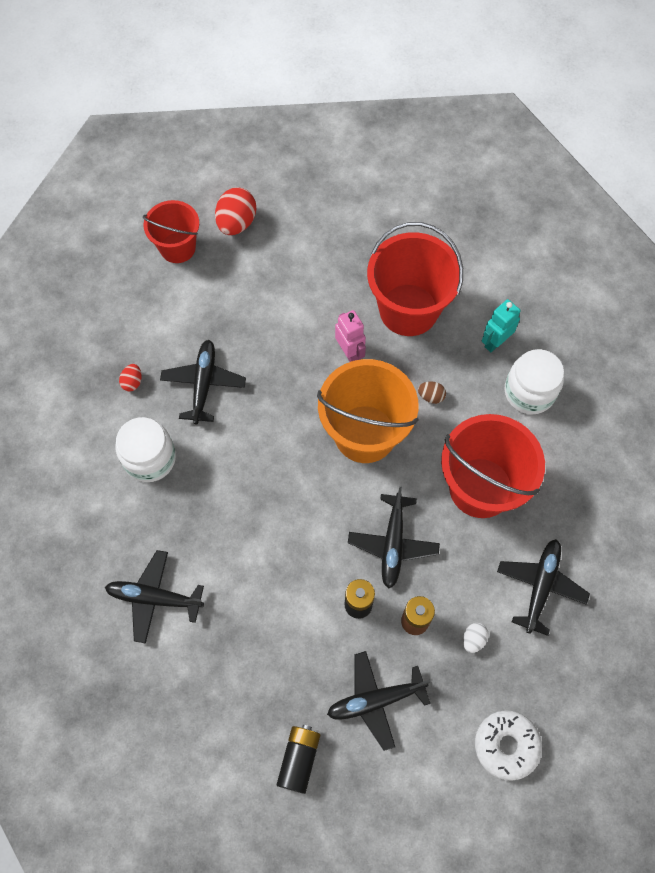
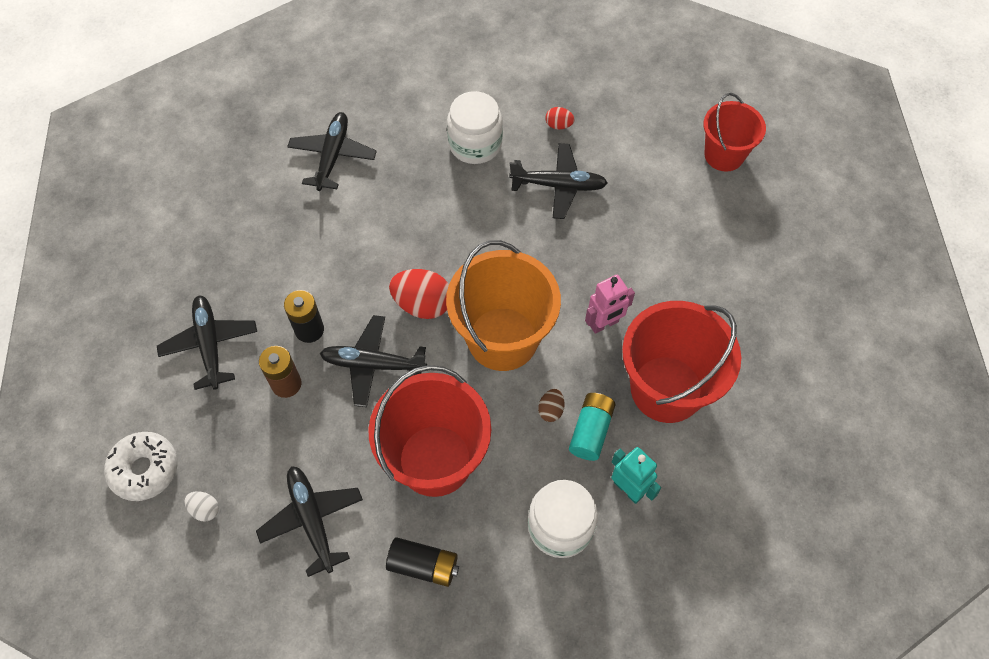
camera: 90 degrees right, 5 degrees down
(236, 223) = (764, 209): red egg -> red egg (422, 304)
(299, 759) = (165, 277): black battery -> black battery (423, 565)
(448, 367) = (591, 431): none -> turquoise battery
(473, 639) = (260, 442): white egg -> white egg (205, 509)
(540, 586) = (312, 520): black plane -> black plane turned 135 degrees counterclockwise

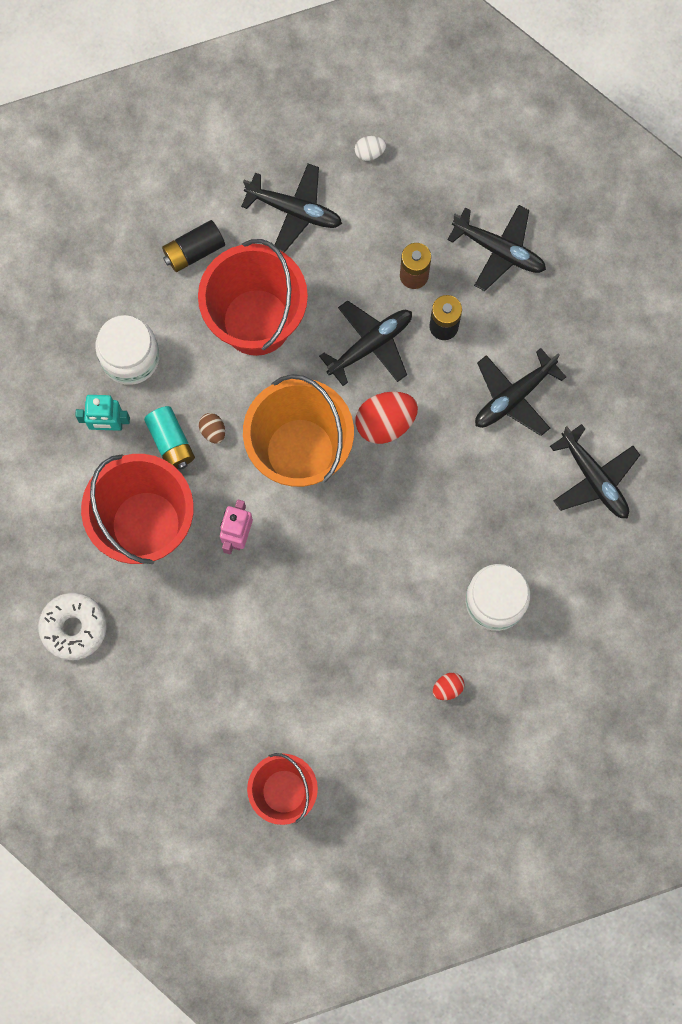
camera: 135 degrees right, 15 degrees up
(145, 469) = (438, 137): white donut -> white donut (74, 627)
(559, 186) = (389, 626): black plane -> black plane (513, 397)

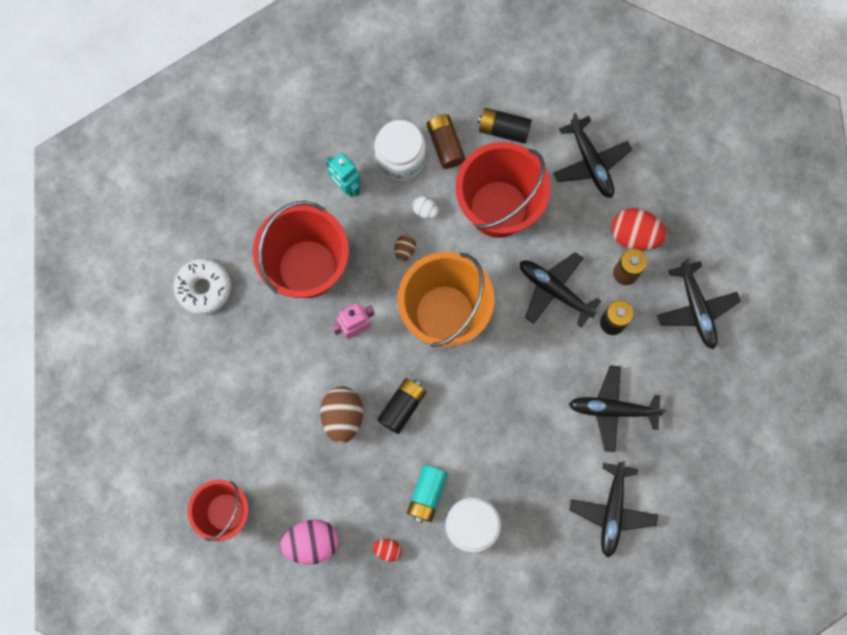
camera: 45 degrees right, 0 degrees up
(157, 310) = (445, 145): none -> brown battery
(171, 442) = (373, 232): turquoise battery -> turquoise battery (427, 494)
(301, 618) = (343, 416): none -> brown egg
(342, 561) = (402, 407): none -> black battery
(369, 152) = (674, 170): white egg -> white egg (425, 210)
(370, 345) = (554, 290): black plane -> black plane turned 150 degrees counterclockwise
(380, 744) = (312, 542): none -> pink egg
(385, 423) = (515, 347): red egg -> red egg (634, 235)

